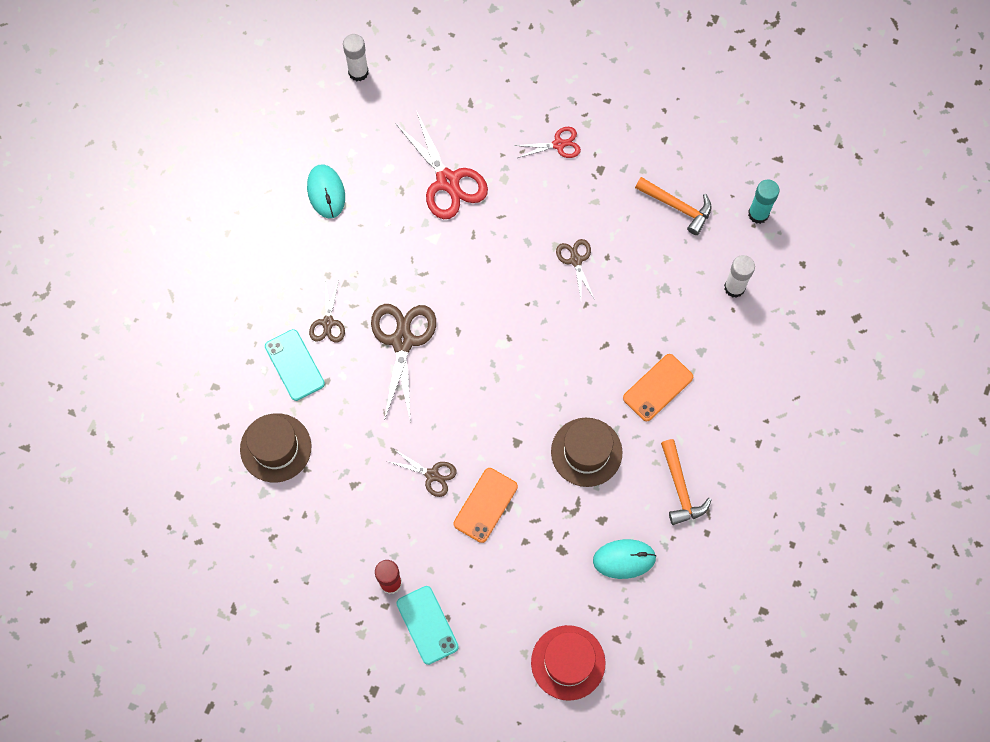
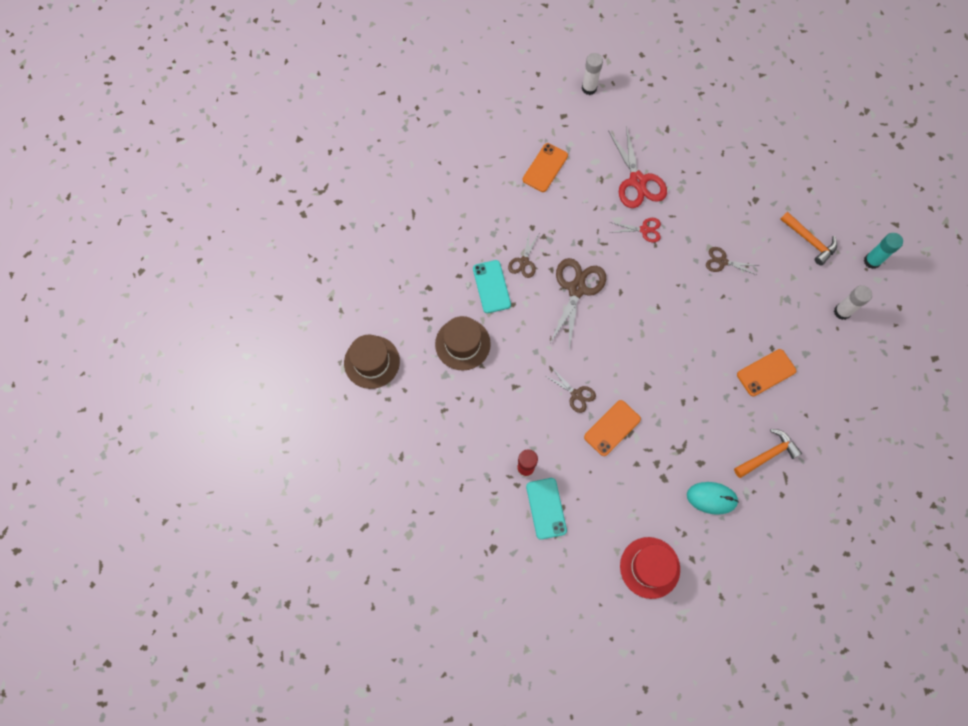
camera: 15 degrees right, 0 degrees up
(326, 192) = (545, 167): turquoise mouse -> orange phone
(558, 144) = (727, 174): red scissors -> red scissors (644, 230)
(576, 260) = (722, 261): brown scissors -> brown scissors turned 75 degrees counterclockwise
(586, 452) = (699, 407): brown hat -> brown hat (372, 362)
(680, 488) = (768, 455): orange hammer -> orange hammer turned 120 degrees counterclockwise

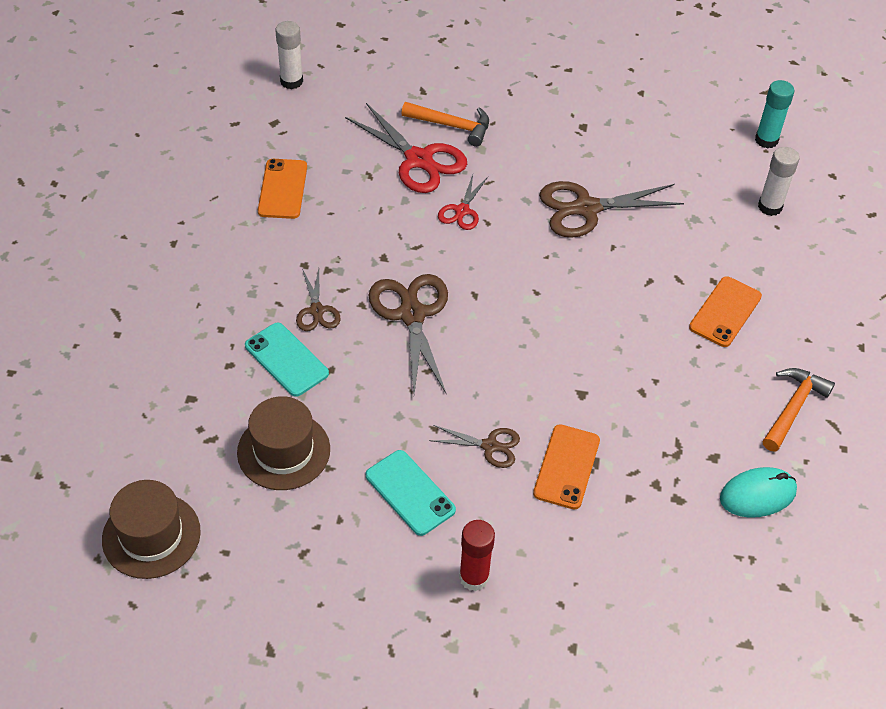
camera: 30 degrees left, 20 degrees down
(546, 508) = (537, 618): turquoise phone -> turquoise phone (410, 492)
(644, 230) = (462, 211): red scissors -> red scissors turned 135 degrees clockwise
(649, 567) = (734, 627): red hat -> none
(722, 261) = (586, 208): brown scissors -> brown scissors, size x1.83
(809, 241) = (678, 146): orange hammer -> orange hammer (452, 126)

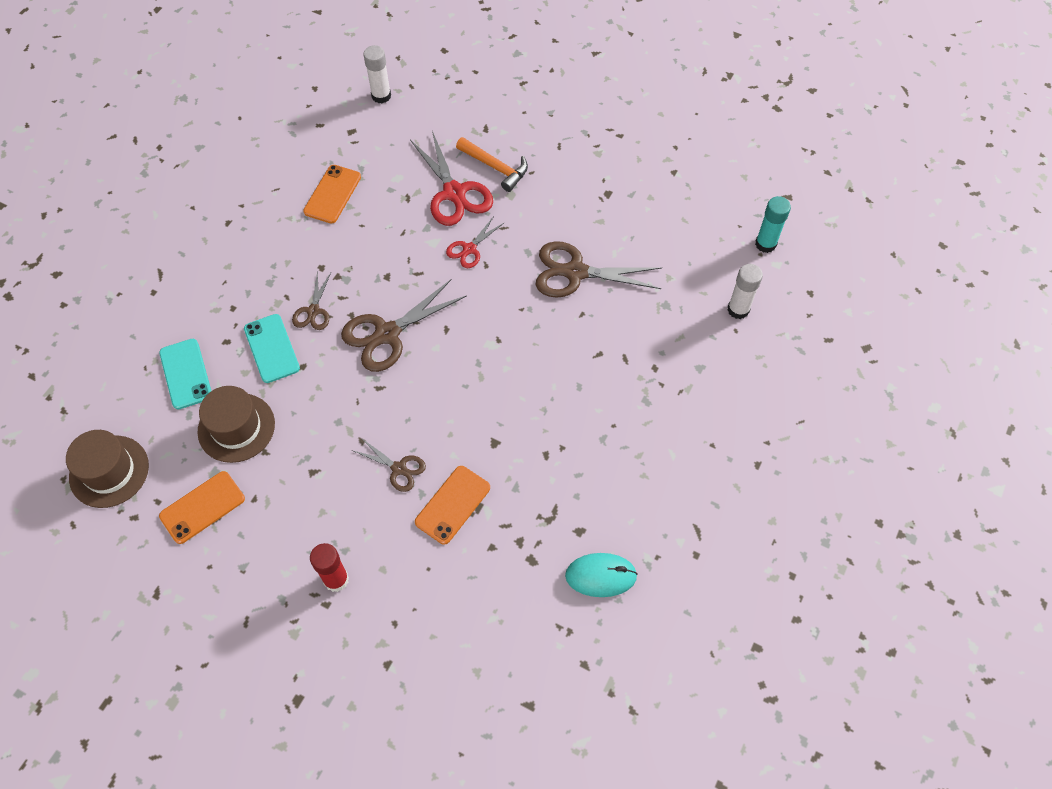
camera: 20 degrees right, 10 degrees up
(410, 492) = (318, 491): turquoise phone -> turquoise phone (186, 374)
(412, 314) = (387, 334): brown scissors -> brown scissors turned 135 degrees counterclockwise
(725, 312) = (651, 400): orange phone -> orange phone (202, 507)
(793, 408) = (669, 505): orange hammer -> none

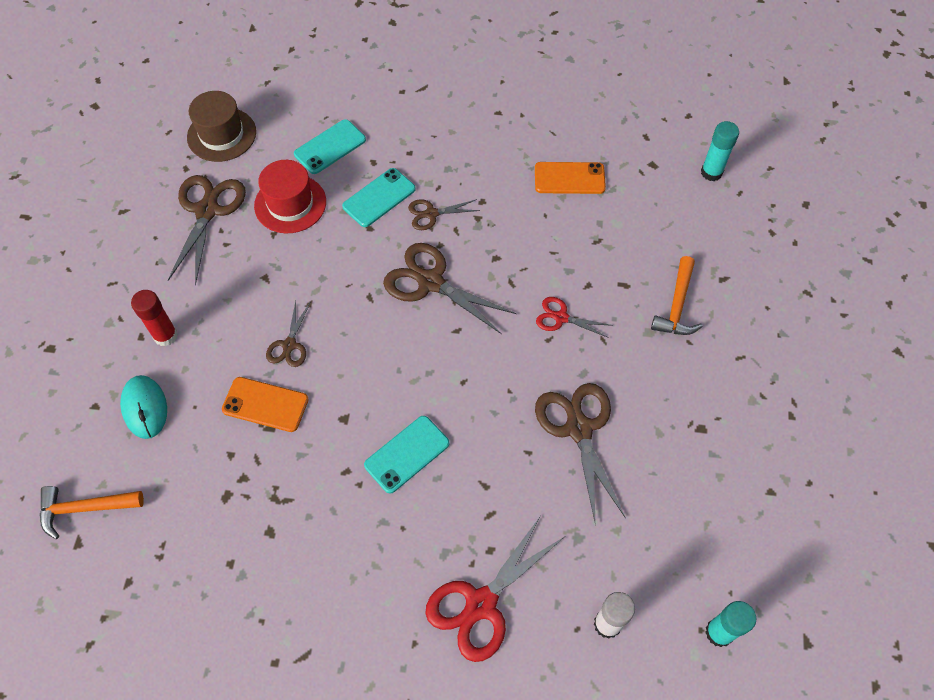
camera: 70 degrees right, 0 degrees up
(202, 507) = (207, 210): orange phone -> brown scissors
(236, 427) = (290, 204): brown hat -> red hat
(381, 96) = (711, 172): white glue stick -> turquoise glue stick
(454, 193) = (624, 279): red scissors -> red scissors (481, 604)
(496, 693) = (84, 508): none -> orange hammer
(548, 403) = (407, 454): none -> turquoise phone
(601, 576) = (226, 569): turquoise mouse -> turquoise mouse (145, 408)

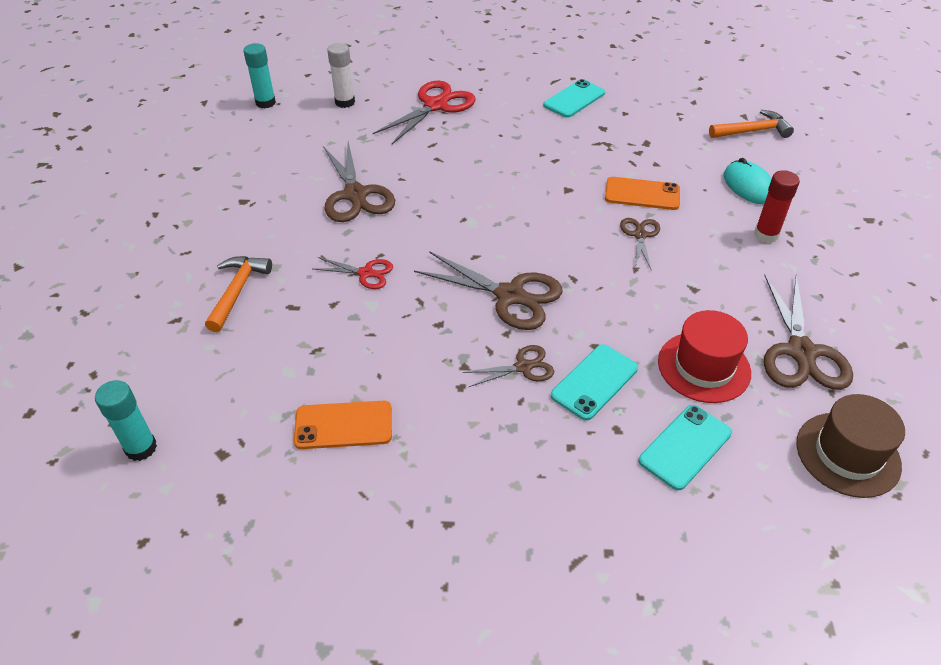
camera: 175 degrees right, 15 degrees down
(407, 454) = (506, 172): turquoise phone -> turquoise phone (574, 99)

